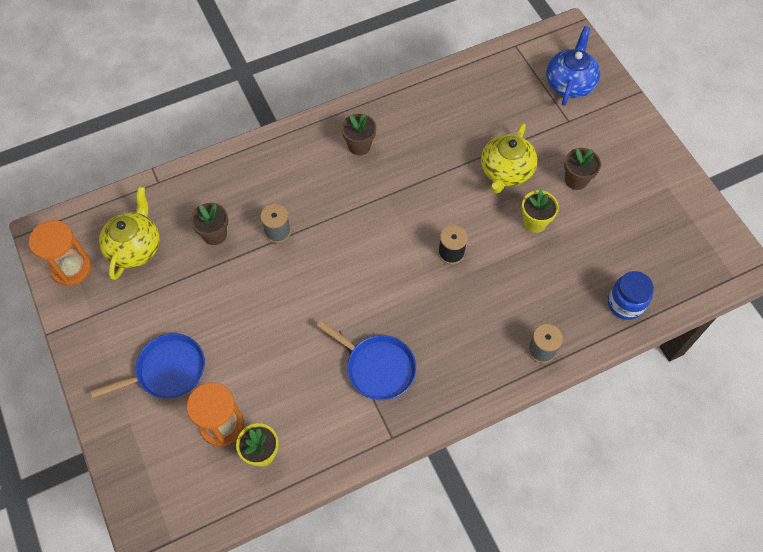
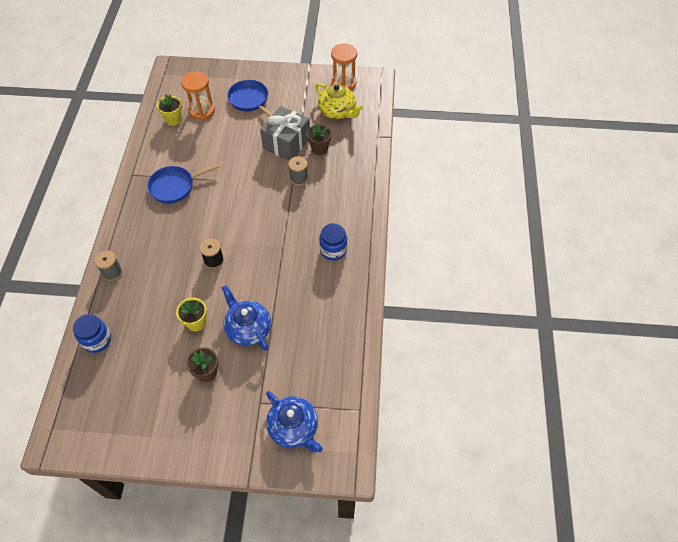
camera: 120 degrees right, 5 degrees down
(167, 370) = (250, 100): blue pan -> blue pan turned 135 degrees clockwise
(226, 277) = (286, 143): none -> grey gift
(359, 146) = (333, 250): brown flower pot -> blue jar
(506, 171) = (248, 329): yellow teapot -> blue teapot

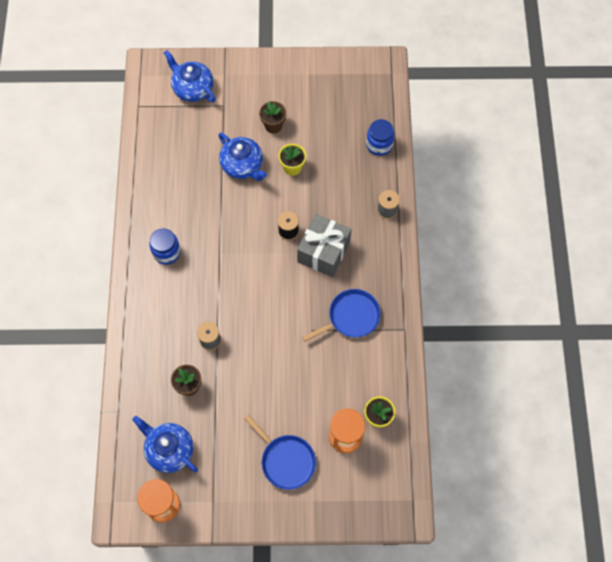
camera: 175 degrees right, 10 degrees up
(286, 143) = (230, 391): grey gift -> grey gift (323, 252)
(337, 112) = (169, 450): yellow teapot -> blue teapot

